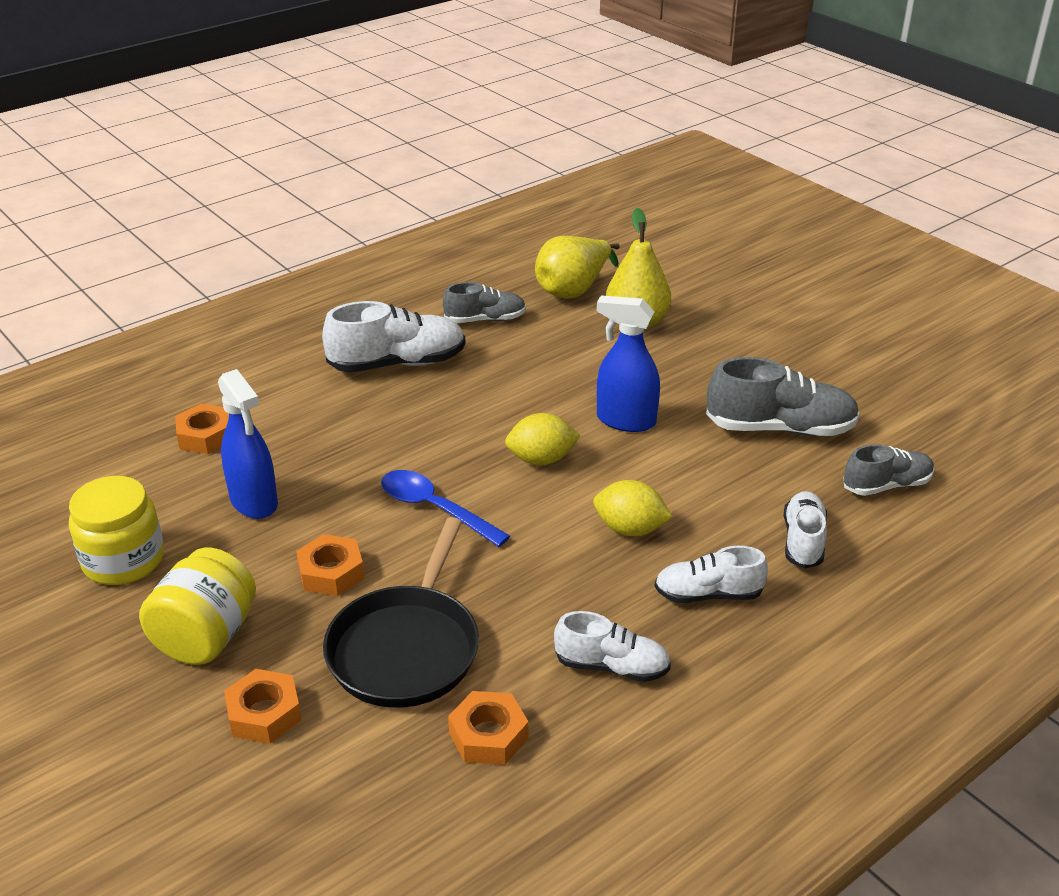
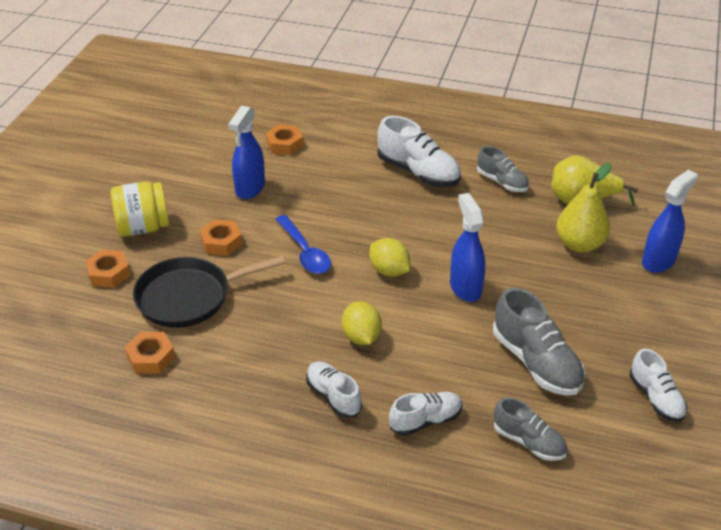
camera: 55 degrees right, 5 degrees up
(123, 560) = (171, 173): yellow jar -> none
(435, 509) = (305, 252): blue spoon -> blue spoon turned 150 degrees clockwise
(612, 666) = (238, 381): white shoe -> white shoe (656, 398)
(708, 293) = (658, 261): none -> blue spray bottle

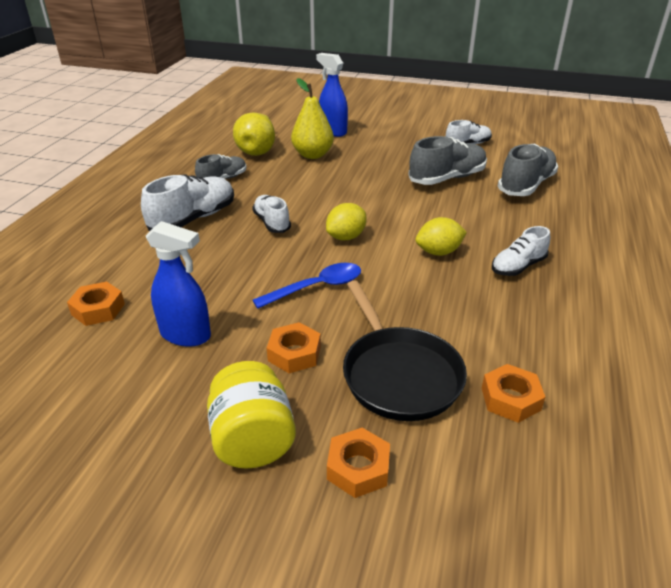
camera: 90 degrees left, 5 degrees down
(425, 420) = (525, 223): white shoe -> white shoe (272, 222)
(465, 288) = (367, 201): blue spray bottle -> none
(529, 442) = (526, 185): grey shoe -> grey shoe, size x1.61

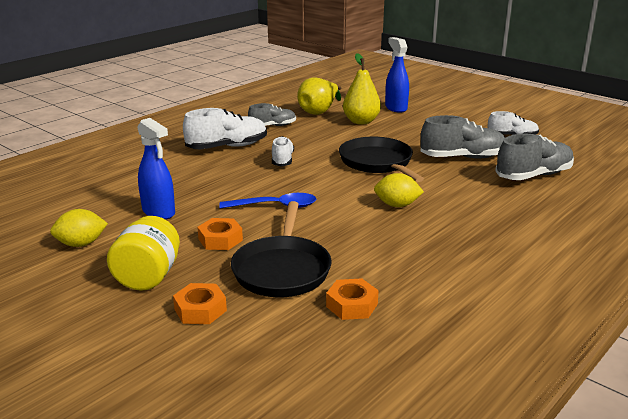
camera: 25 degrees right, 10 degrees down
(98, 309) = (117, 186): orange nut -> none
(346, 237) = (331, 180): yellow lemon -> yellow lemon (81, 244)
(373, 203) = (377, 163): none -> black pan
(518, 266) = (456, 229): white shoe -> none

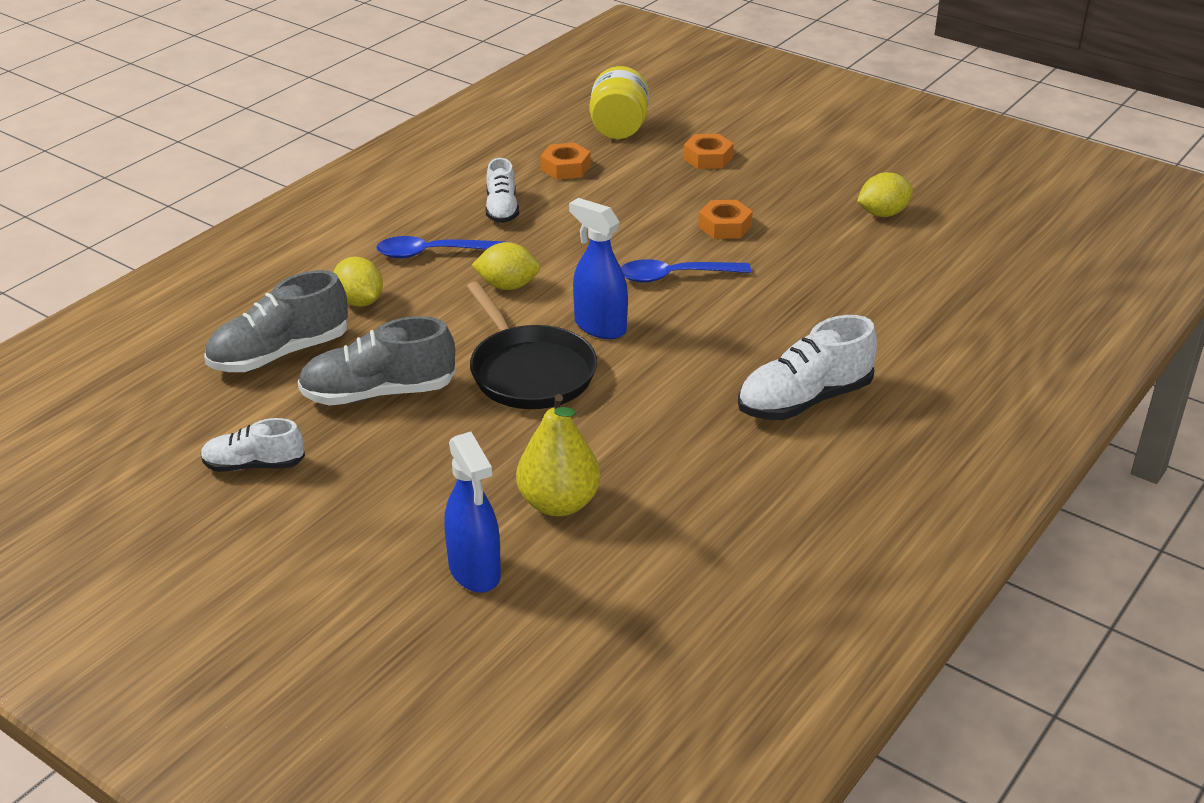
camera: 175 degrees right, 10 degrees up
(148, 277) = (778, 183): yellow jar -> yellow jar (619, 129)
(159, 212) = (825, 259): blue spray bottle -> blue spray bottle (599, 326)
(272, 126) = (744, 474): grey shoe -> none
(282, 160) = (692, 370): white shoe -> white shoe (502, 209)
(282, 269) = (641, 196): black pan -> none
(319, 111) = (657, 543): yellow pear -> none
(460, 229) = (433, 253): none -> blue spoon
(499, 200) = (360, 301): none -> yellow lemon

